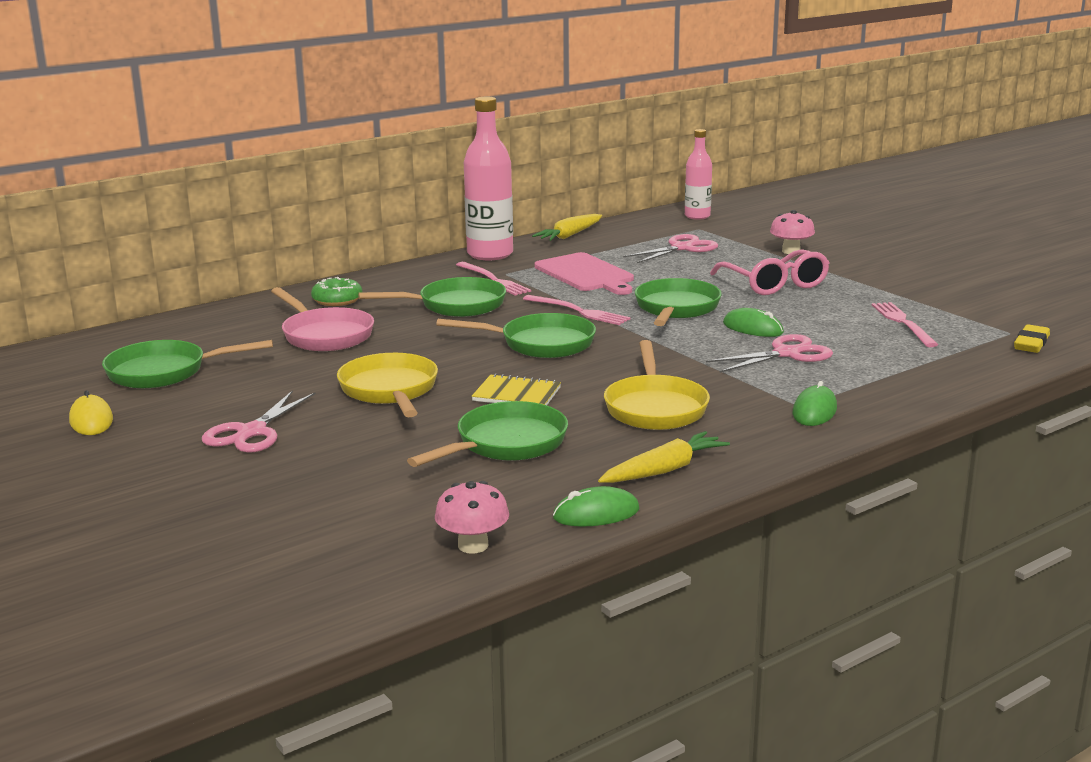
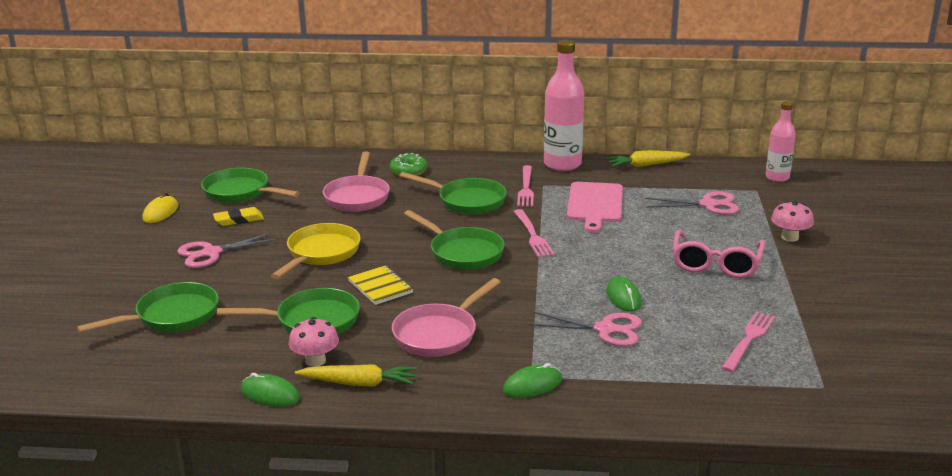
camera: 40 degrees right, 5 degrees up
(473, 545) = (179, 382): pink mushroom -> pink mushroom (315, 361)
(655, 408) = (439, 334): yellow pan -> pink pan
(676, 308) = (601, 258): green pan -> green pan (172, 316)
(1031, 343) = (820, 405): yellow eraser -> yellow eraser (239, 220)

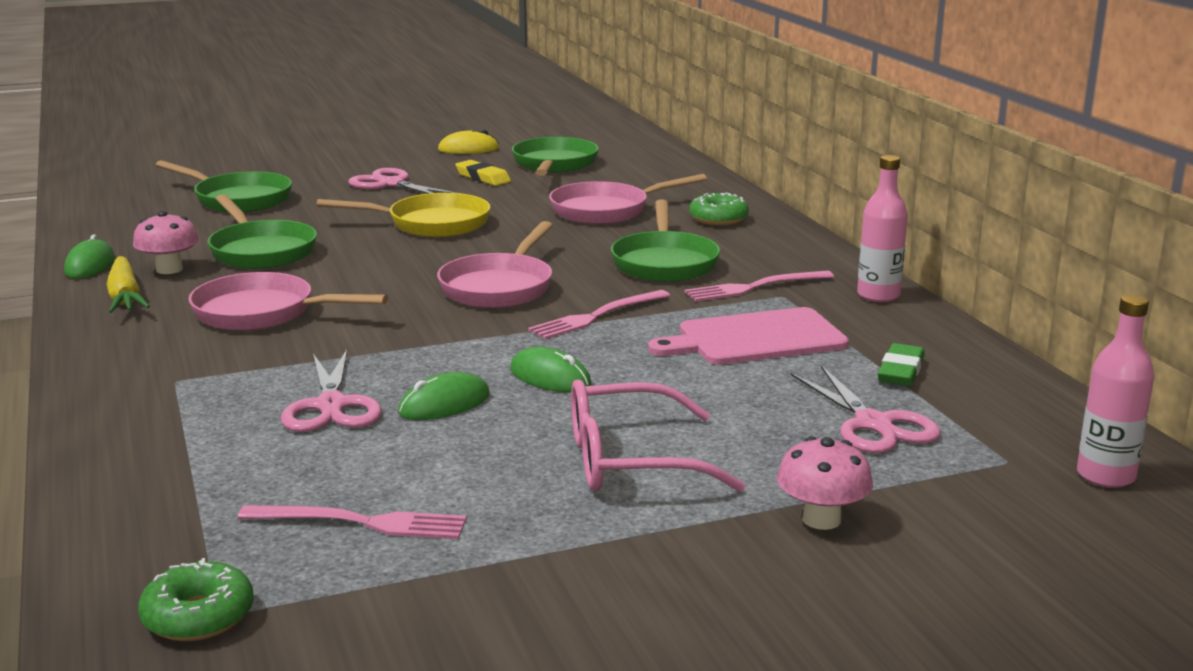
camera: 65 degrees right, 5 degrees down
(380, 287) = (367, 264): yellow notebook -> none
(463, 253) = (499, 287): green pan -> pink pan
(532, 385) = (150, 384): green mouse -> green mouse (550, 377)
(562, 164) = (878, 295): pink bottle -> pink bottle, size x0.61
(646, 165) = (972, 352): yellow carrot -> none
(656, 184) = (901, 371): none -> green eraser
(824, 393) = (198, 616): none -> green donut

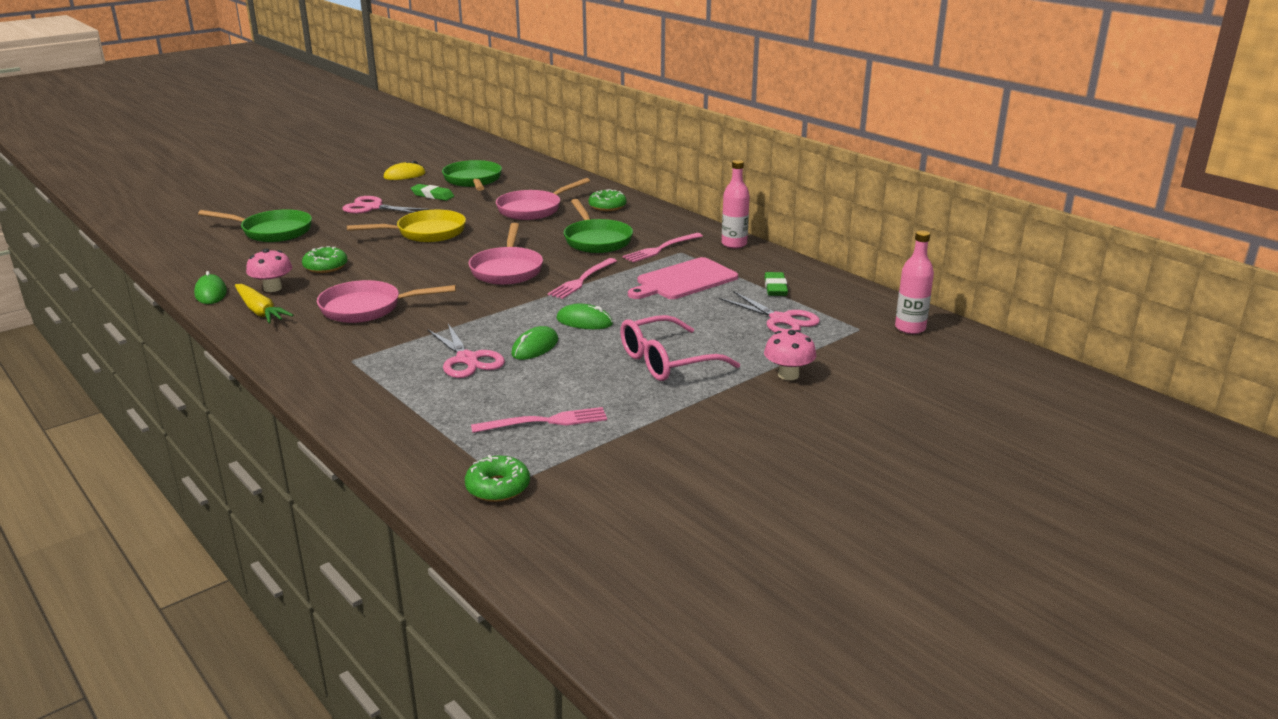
camera: 20 degrees left, 5 degrees up
(261, 251) = (325, 267): green pan -> green donut
(483, 178) = (432, 195): yellow eraser -> green eraser

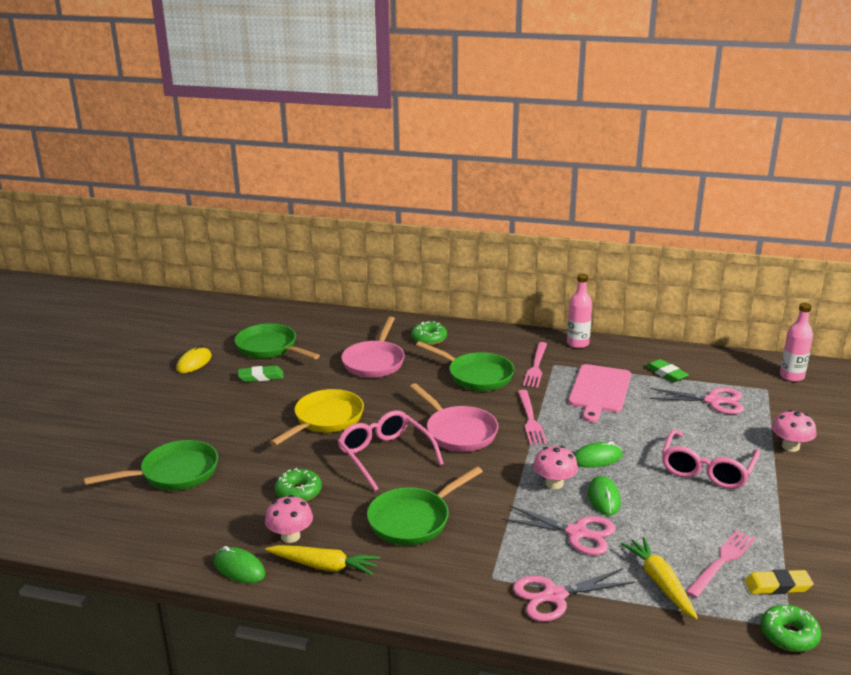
camera: 35 degrees left, 0 degrees up
(367, 308) = (413, 520): pink pan -> green pan
(373, 207) = (227, 409): pink scissors -> pink scissors (554, 596)
(424, 266) = (385, 455): none -> pink glasses
(466, 413) = (660, 582): none -> yellow carrot
(514, 324) = (554, 483): none -> pink mushroom
(558, 455) = (777, 586): none -> yellow eraser

